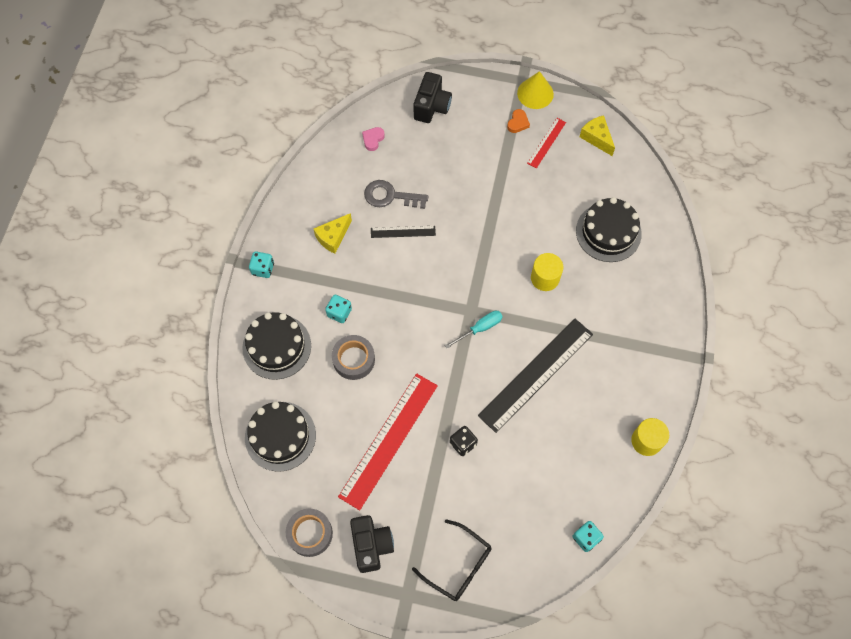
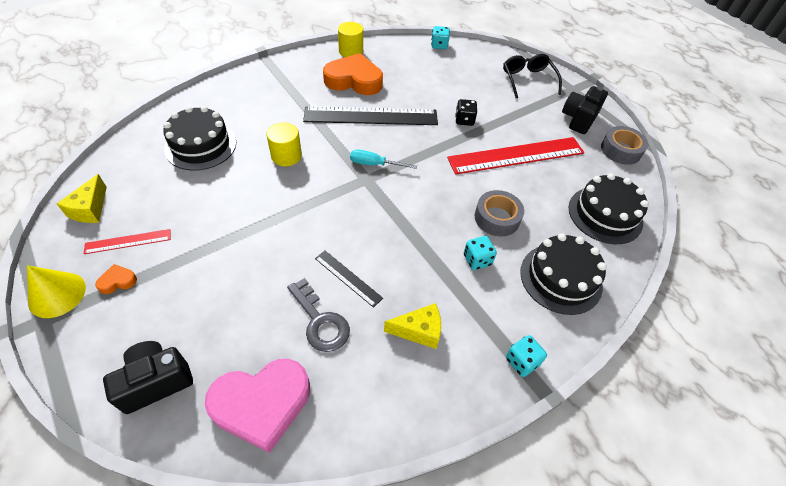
camera: 140 degrees left, 15 degrees down
(373, 139) = (262, 404): pink heart -> pink heart, size x2.42
(597, 404) = (354, 80): none -> orange heart

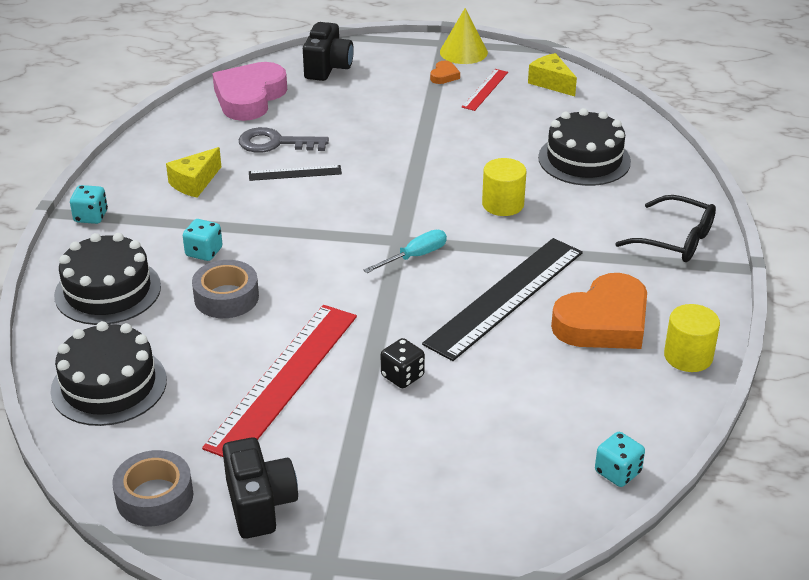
camera: 135 degrees right, 15 degrees down
(528, 80) = (410, 520): black glasses -> black glasses (675, 240)

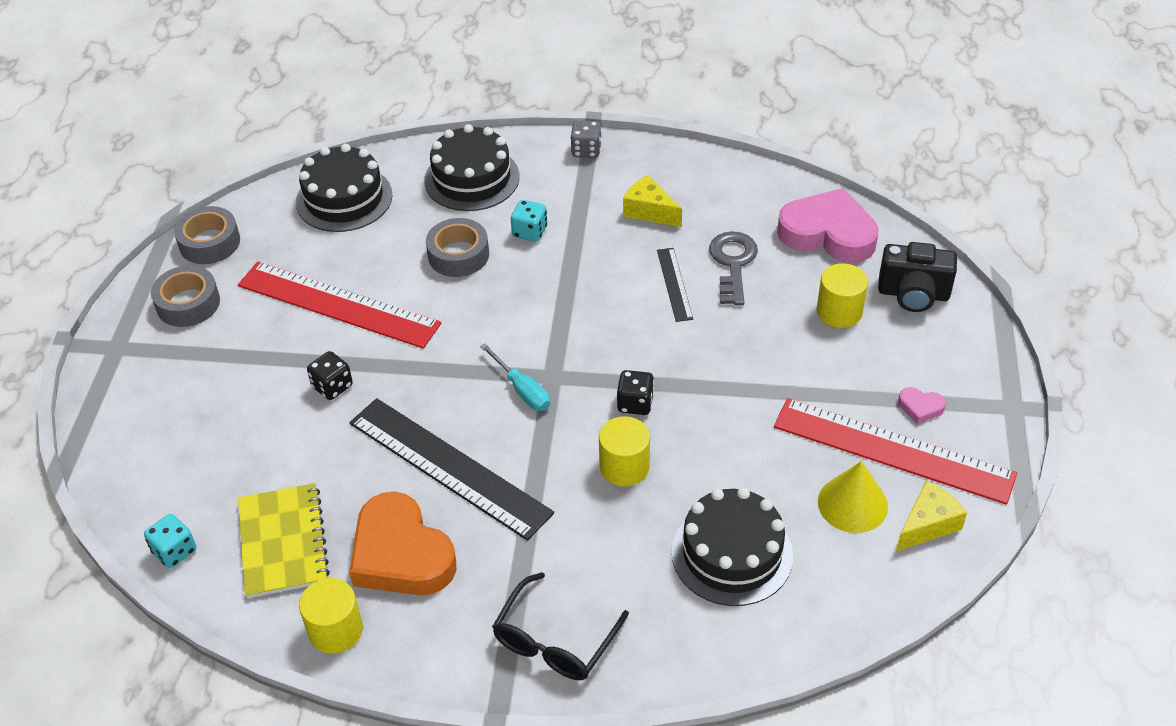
camera: 90 degrees right, 10 degrees up
(91, 217) = (586, 150): turquoise dice -> grey dice
(260, 504) = (188, 303): black camera -> grey tape
(341, 99) = (839, 311): none -> yellow cylinder
(434, 197) = (635, 403): none -> black dice
(444, 76) = (920, 407): orange heart -> pink heart
(463, 52) = (991, 427): yellow cone -> yellow cone (852, 504)
(485, 89) = (893, 451): red ruler -> red ruler, size x2.11
(598, 396) = (283, 542): none -> yellow notebook

